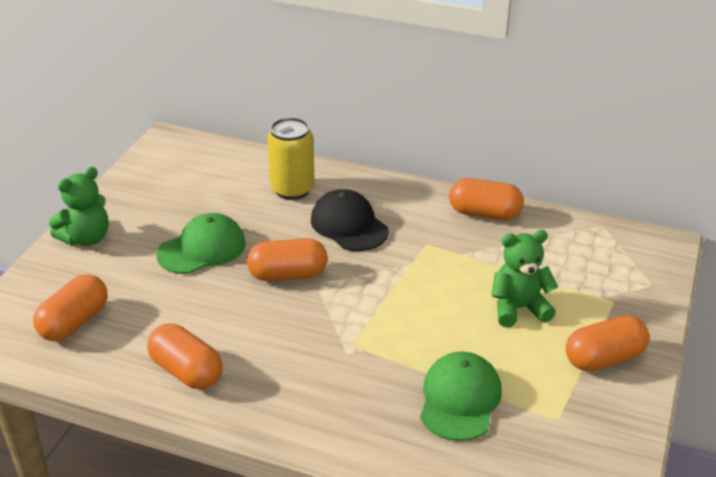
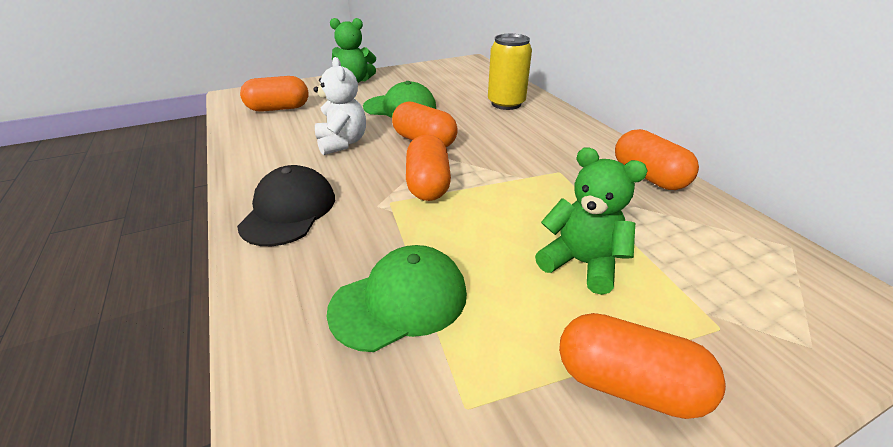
camera: 45 degrees right, 0 degrees up
(187, 371) = (274, 157): orange capsule -> orange capsule (428, 184)
(220, 320) = (342, 143): none -> white teddy bear
(349, 225) = (513, 135): black cap -> black cap (289, 210)

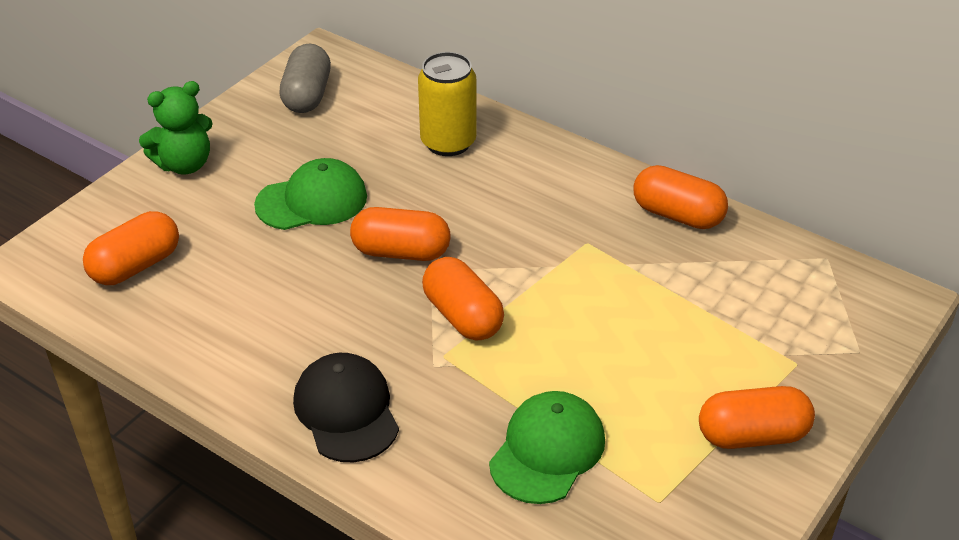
camera: 30 degrees left, 5 degrees up
(342, 143) = (300, 294): white teddy bear -> none
(446, 72) = (307, 95): none -> grey capsule
(581, 263) = (669, 349): green teddy bear -> none

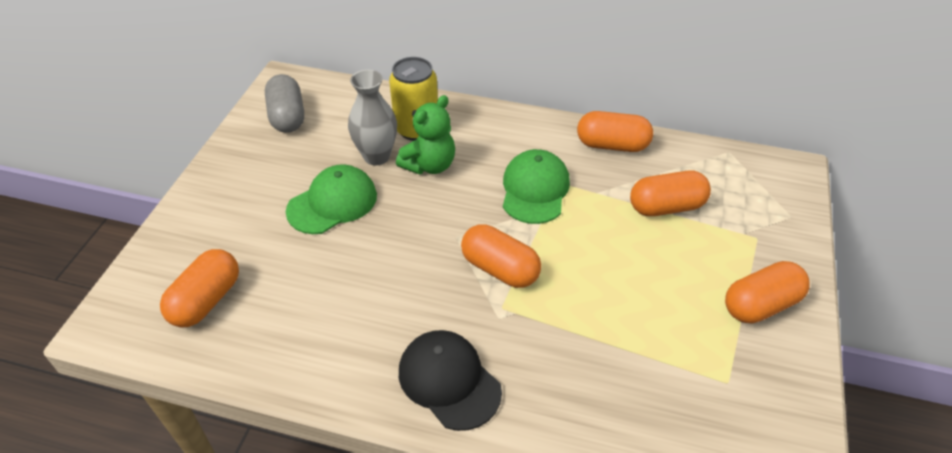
camera: 20 degrees left, 5 degrees up
(184, 164) = (210, 198): green teddy bear -> green teddy bear (429, 165)
(386, 162) = (376, 156): none -> grey vase
(401, 252) = (425, 228): orange capsule -> orange capsule (666, 207)
(547, 451) = (623, 365): green cap -> green cap (535, 190)

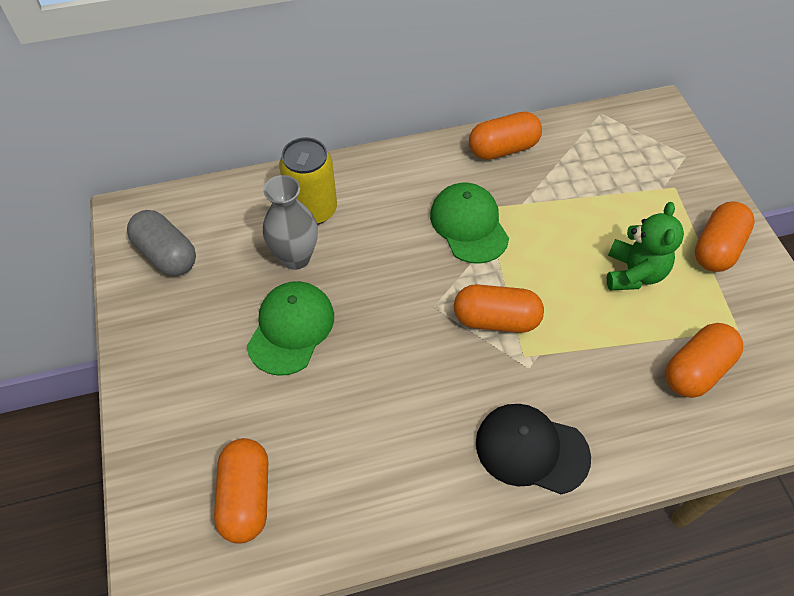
camera: 30 degrees left, 10 degrees up
(429, 165) = (355, 244): green teddy bear -> green teddy bear (633, 273)
(666, 207) = (588, 191): orange capsule -> orange capsule (696, 370)

